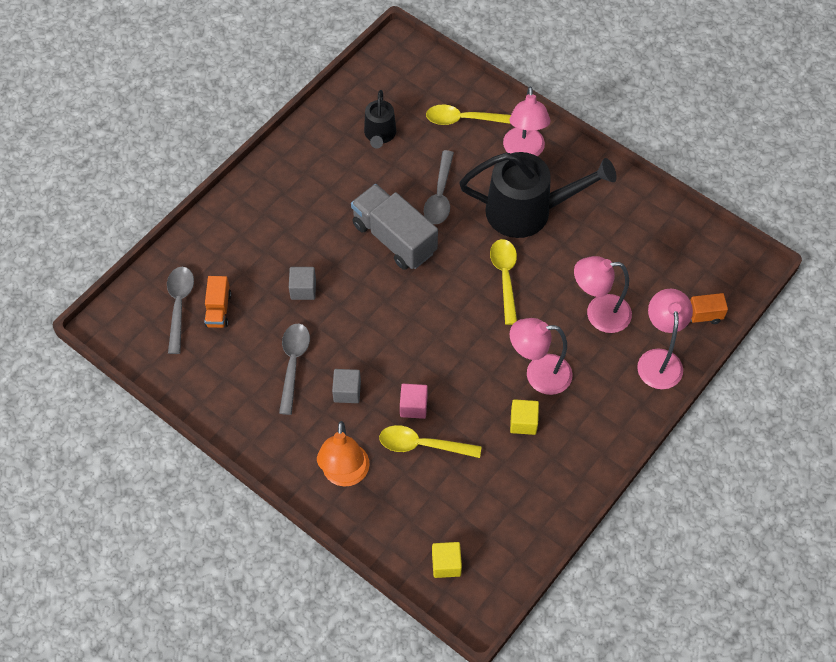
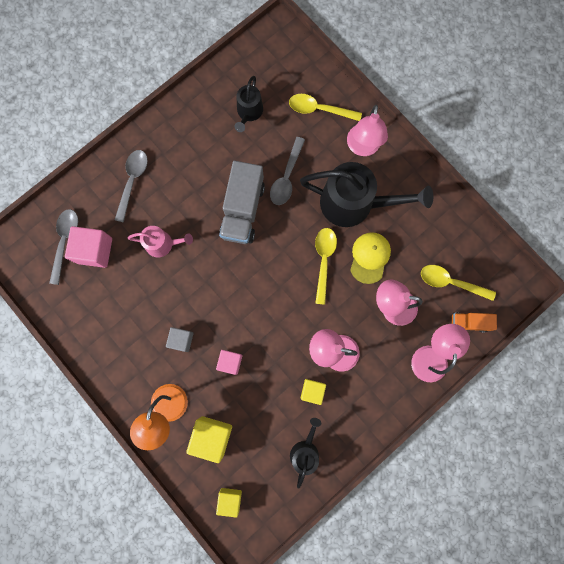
camera: 10 degrees right, 20 degrees up
(218, 309) = (94, 250): orange truck -> pink cube
(293, 364) = (144, 309): grey spoon -> grey spoon (132, 182)
(303, 289) = (163, 244): grey cube -> pink watering can
(394, 238) = (243, 210): grey truck -> grey truck turned 135 degrees counterclockwise
(408, 495) = (212, 436): none -> yellow cube
(423, 445) = (231, 396): yellow spoon -> yellow spoon (451, 282)
(530, 491) = (305, 450): none -> black watering can
(560, 265) = (369, 257): none -> yellow cap

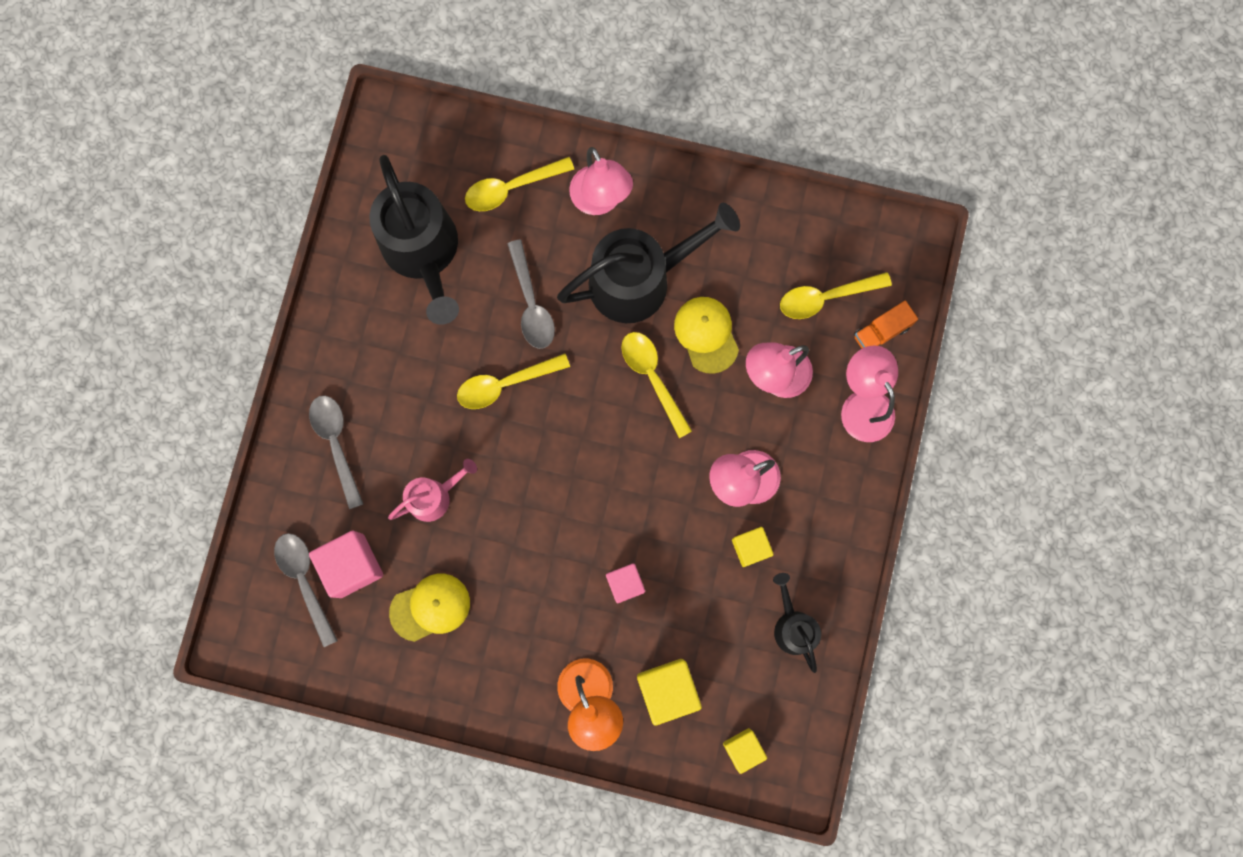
camera: 35 degrees left, 0 degrees up
(119, 301) = (430, 607): none -> yellow cap
(181, 340) = (545, 599): grey cube -> none
(243, 210) = (506, 384): grey truck -> yellow spoon
(249, 113) = (423, 253): black watering can -> black watering can, size x1.91

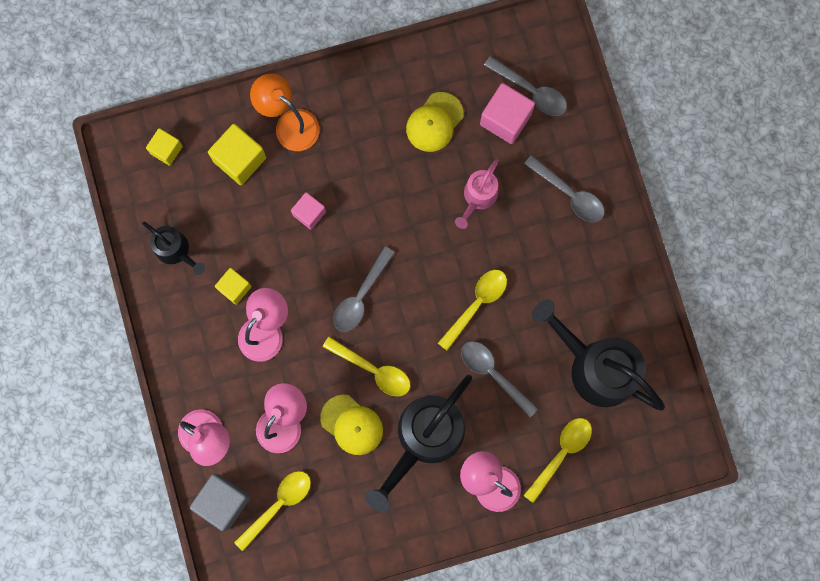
camera: 150 degrees right, 0 degrees up
(620, 462) = (361, 296): none -> grey spoon
(881, 332) = (223, 502): orange truck -> grey cube

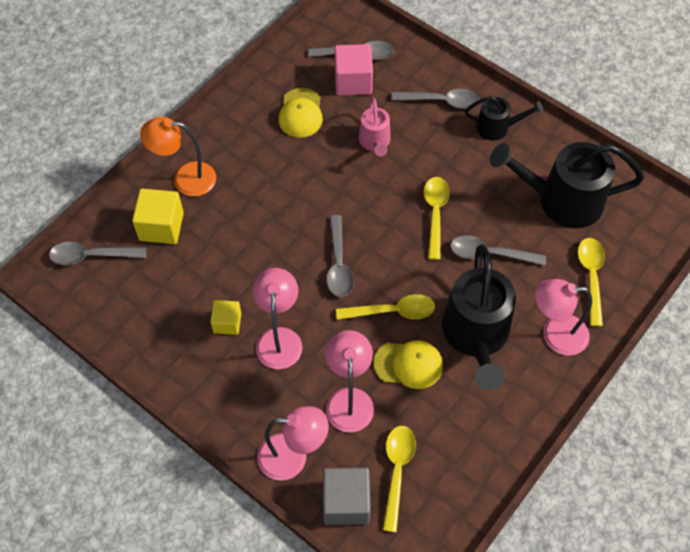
camera: 35 degrees left, 20 degrees down
(166, 150) = (92, 256): yellow cube -> grey spoon
(176, 251) = (154, 326): black watering can -> black watering can (497, 127)
(309, 213) = (249, 231): pink cube -> none

